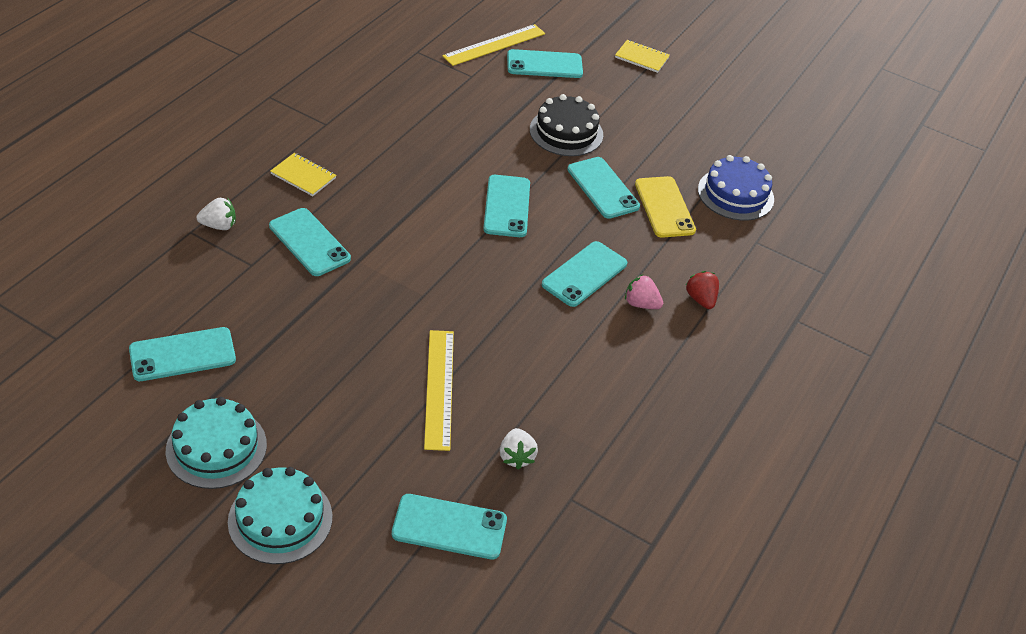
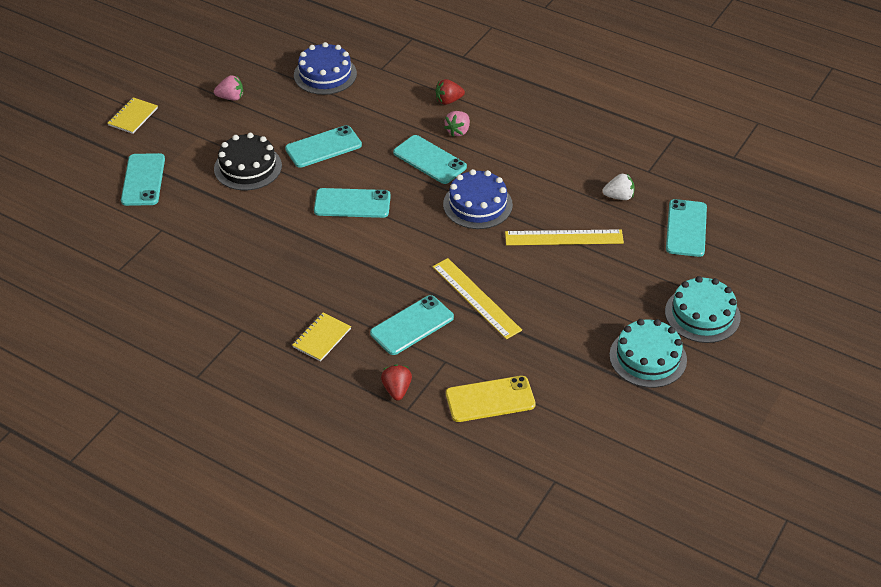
camera: 85 degrees left, 0 degrees up
(182, 355) = (558, 392): turquoise phone -> none
(219, 225) = (397, 390): white strawberry -> red strawberry
(494, 45) = (108, 214): yellow ruler -> yellow ruler (476, 298)
(503, 311) = (477, 204): none -> blue cake
(664, 207) = (345, 113): yellow phone -> yellow phone (490, 399)
(682, 122) = (231, 97): none -> pink strawberry

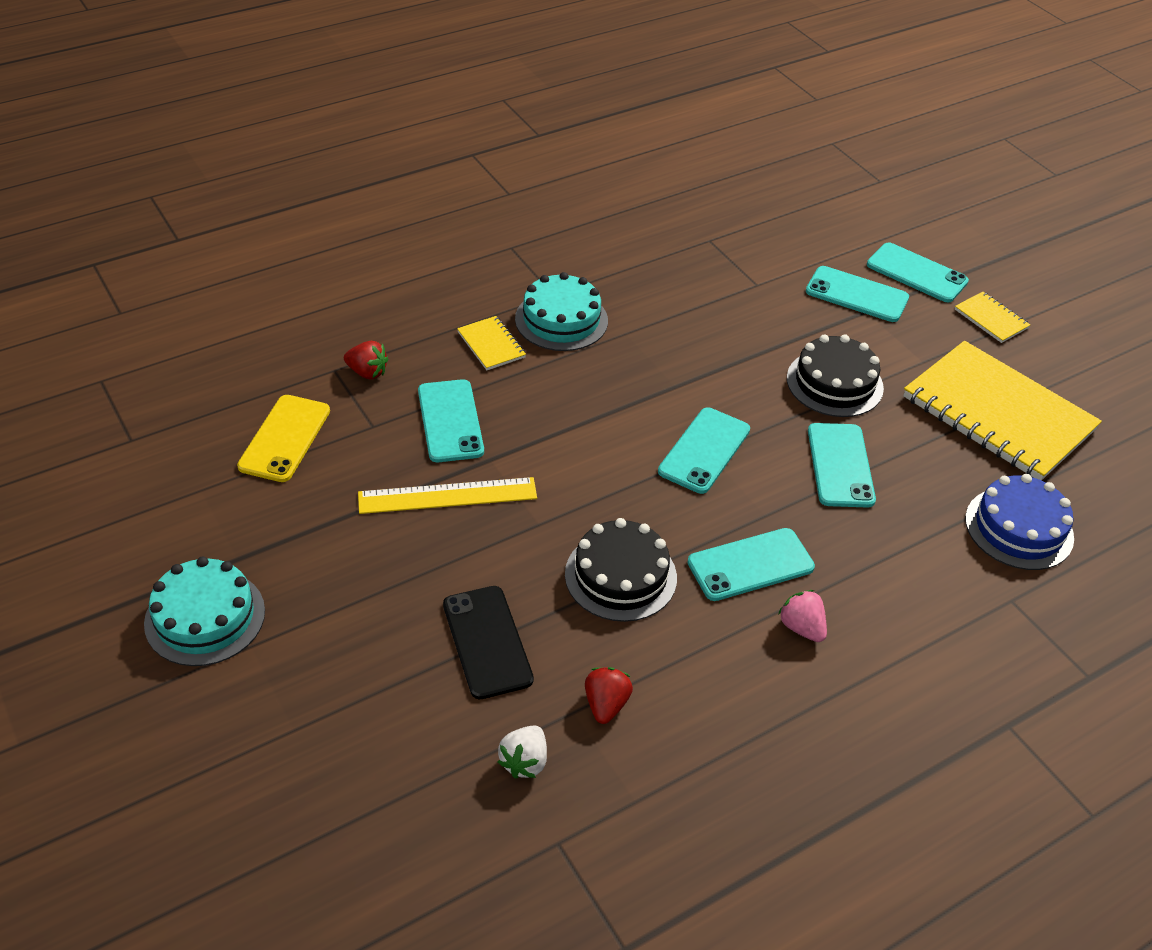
camera: 115 degrees right, 0 degrees up
(231, 97) = (998, 414): pink strawberry -> yellow notebook
(448, 101) = (887, 649): red strawberry -> red strawberry (606, 704)
(477, 204) = (620, 576): blue cake -> black cake
(564, 237) = (487, 642): yellow ruler -> black phone
(686, 228) = (391, 815): turquoise phone -> turquoise phone (916, 273)
(702, 314) = (216, 726): turquoise cake -> turquoise cake (561, 320)

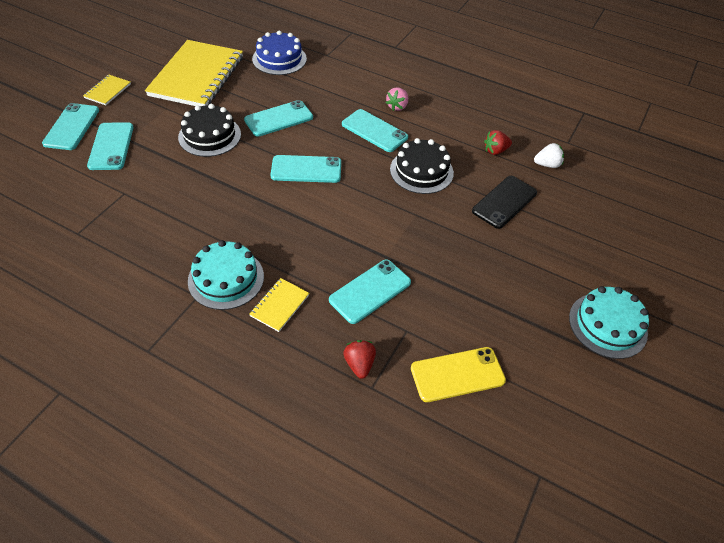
camera: 120 degrees left, 5 degrees up
(447, 495) = (430, 262): yellow ruler -> none

